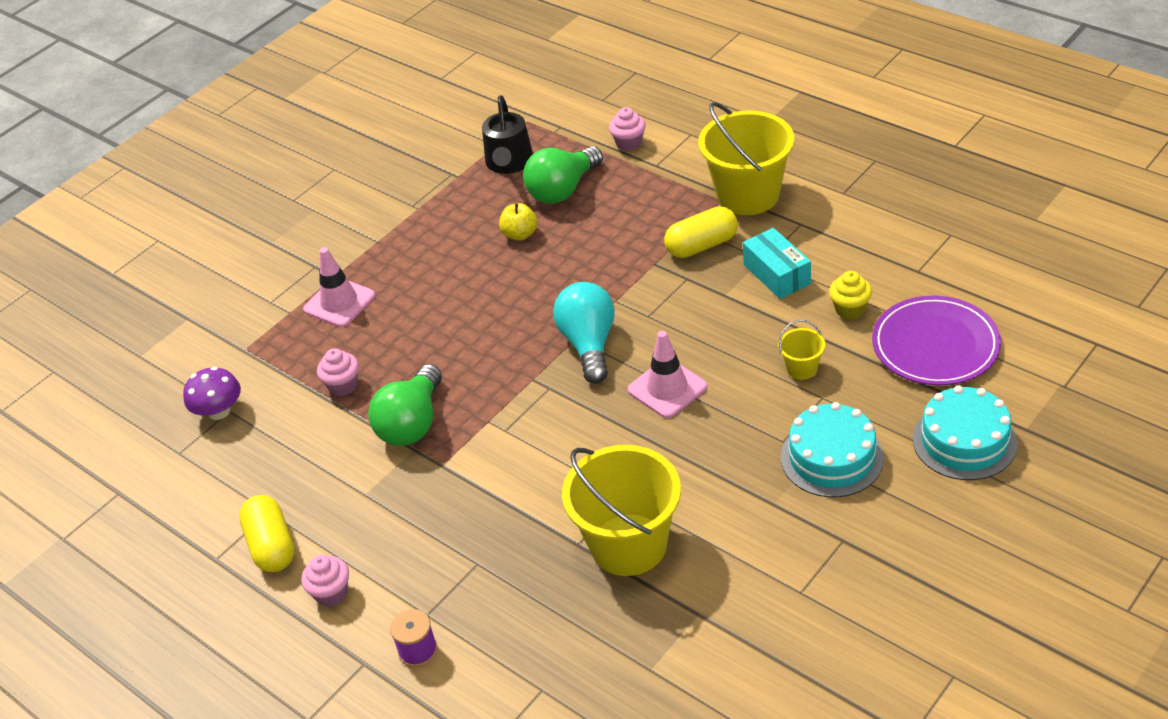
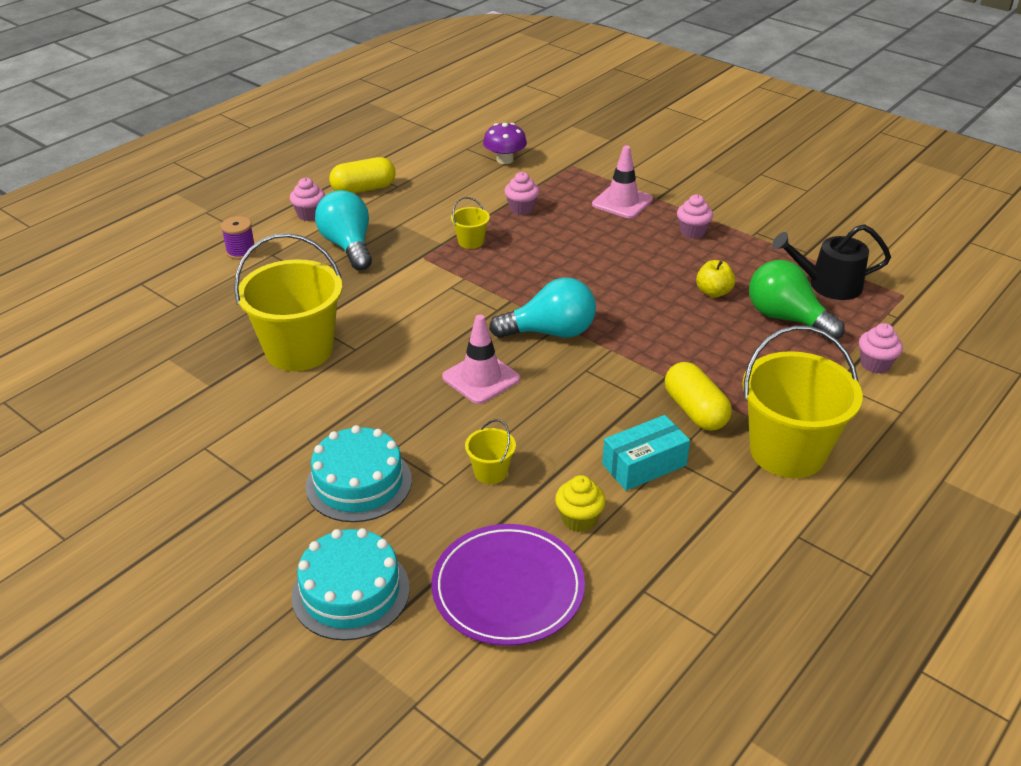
camera: 85 degrees right, 5 degrees down
(408, 249) = (692, 232): none -> pink cupcake
(412, 423) = (471, 241): green light bulb -> yellow bucket
(413, 538) = (348, 246): none -> turquoise light bulb

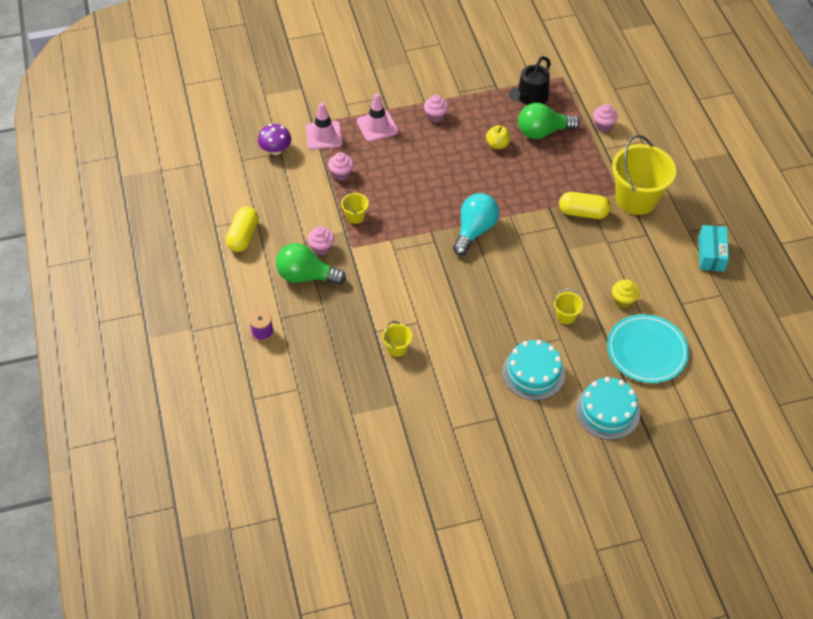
camera: 55 degrees left, 15 degrees up
(299, 350) = (397, 348): yellow bucket -> yellow bucket, size x0.44
(310, 215) = (249, 278): pink cupcake -> pink cupcake (321, 248)
(348, 246) = (306, 276): turquoise light bulb -> green light bulb
(481, 378) = (489, 281): pink traffic cone -> pink traffic cone (324, 135)
(508, 588) = (646, 351): purple plate -> turquoise plate
(644, 465) = (605, 255): turquoise box -> turquoise box (711, 254)

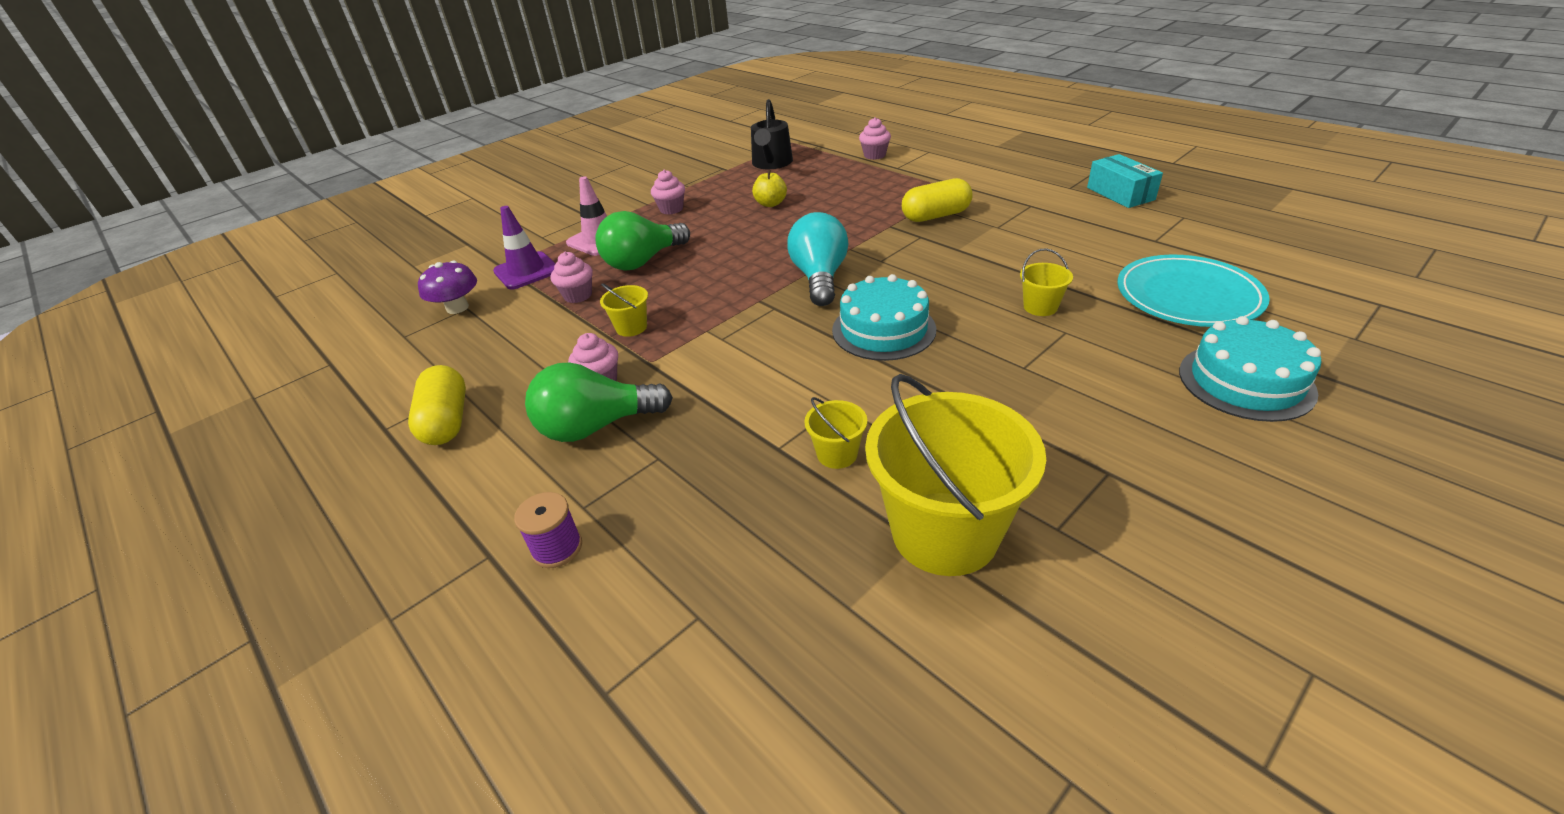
camera: 25 degrees left, 15 degrees down
(324, 135) = (526, 271): pink traffic cone -> purple traffic cone
(533, 373) = (1083, 386): turquoise cake -> turquoise cake (883, 329)
(542, 132) = (813, 179): green light bulb -> green light bulb (643, 261)
(623, 301) = (1087, 265): yellow cupcake -> none
(636, 199) = (979, 186): yellow bucket -> yellow bucket (944, 533)

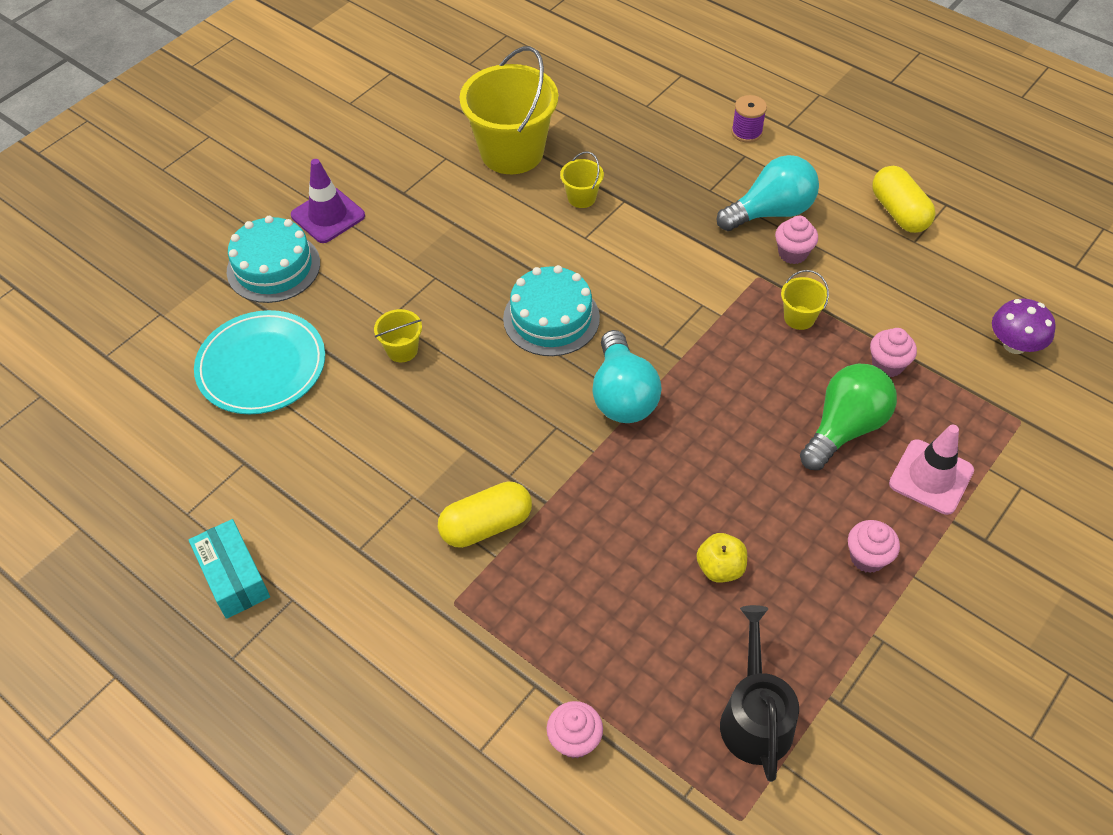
camera: 170 degrees right, 15 degrees up
(526, 271) = (983, 409): purple traffic cone -> purple traffic cone (328, 215)
(596, 426) = (771, 212): green light bulb -> turquoise light bulb

